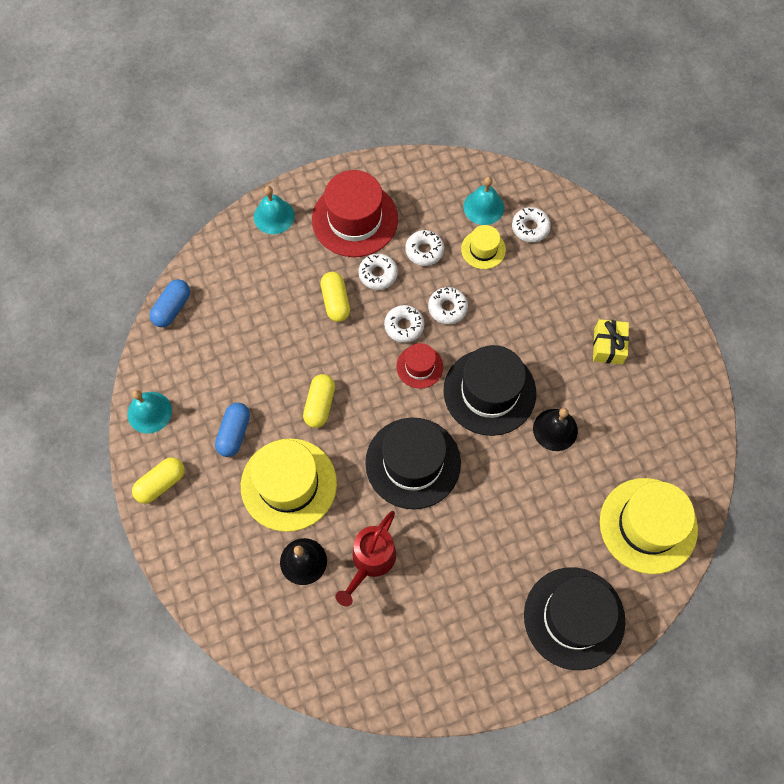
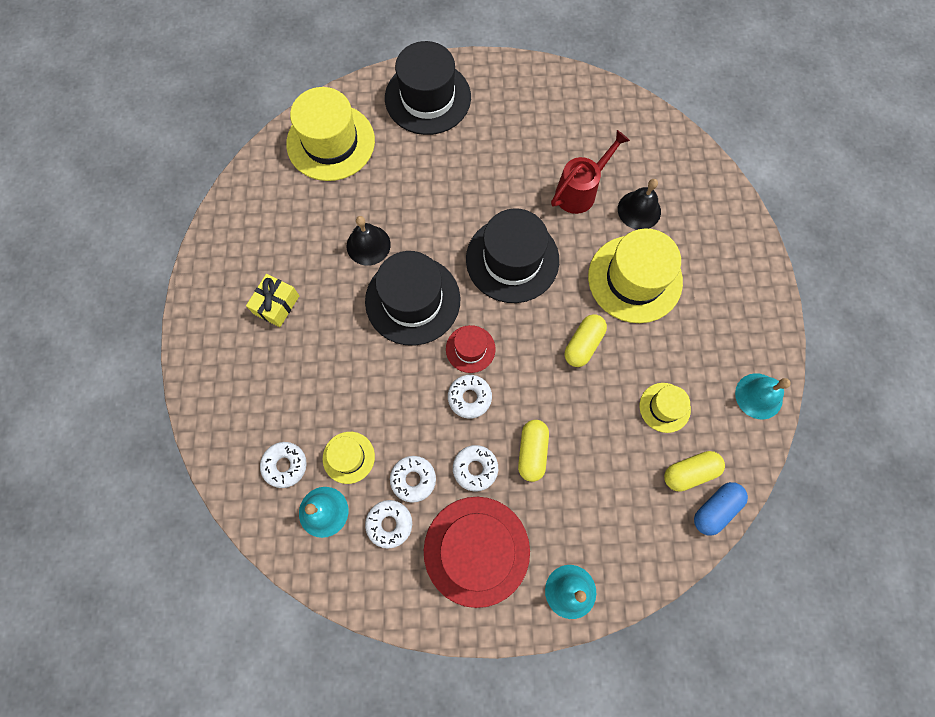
camera: 160 degrees left, 5 degrees up
(161, 483) = (757, 320): yellow capsule -> yellow capsule (689, 472)
(232, 374) = (664, 407): none -> yellow hat
(234, 433) = (676, 345): blue capsule -> none
(447, 308) = (416, 402): white donut -> white donut (389, 524)

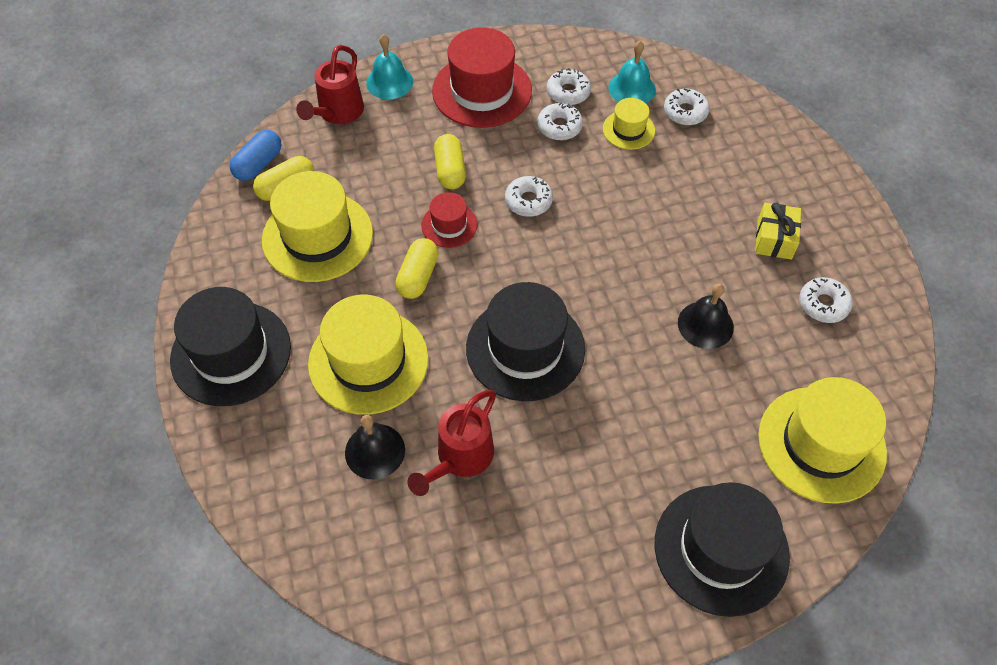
camera: 165 degrees right, 15 degrees down
(412, 300) = (626, 277): black hat -> black hat (231, 353)
(470, 349) = (543, 244): red hat -> red hat (449, 225)
(475, 468) = (503, 146): white donut -> white donut (823, 304)
(631, 559) = (337, 113): none -> red watering can
(664, 407) = (317, 236): yellow hat -> yellow hat, size x1.96
(758, 396) = (212, 269): turquoise bell -> none

